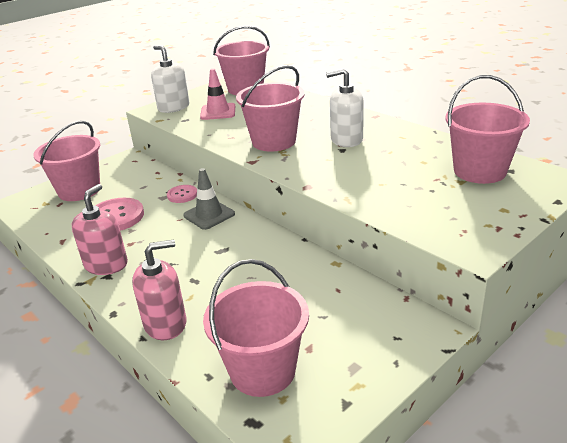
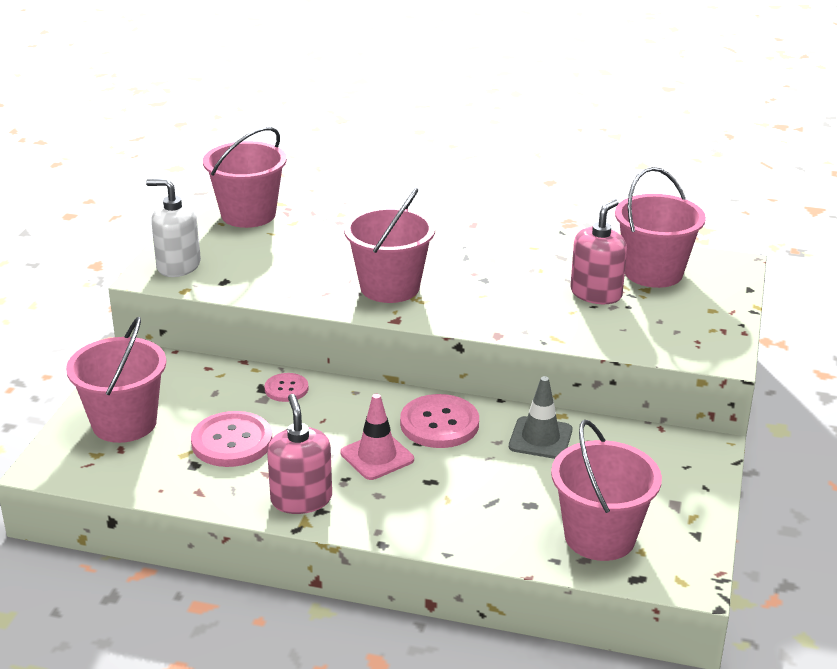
camera: 35 degrees left, 0 degrees up
(165, 324) = (454, 532): pink soap dispenser -> pink soap dispenser (596, 293)
(209, 215) = (355, 404): grey traffic cone -> grey traffic cone (540, 438)
(218, 112) = (257, 260): pink traffic cone -> pink traffic cone (377, 456)
(245, 243) = (439, 424): none -> pink button
(346, 140) = (475, 265): white soap dispenser -> none

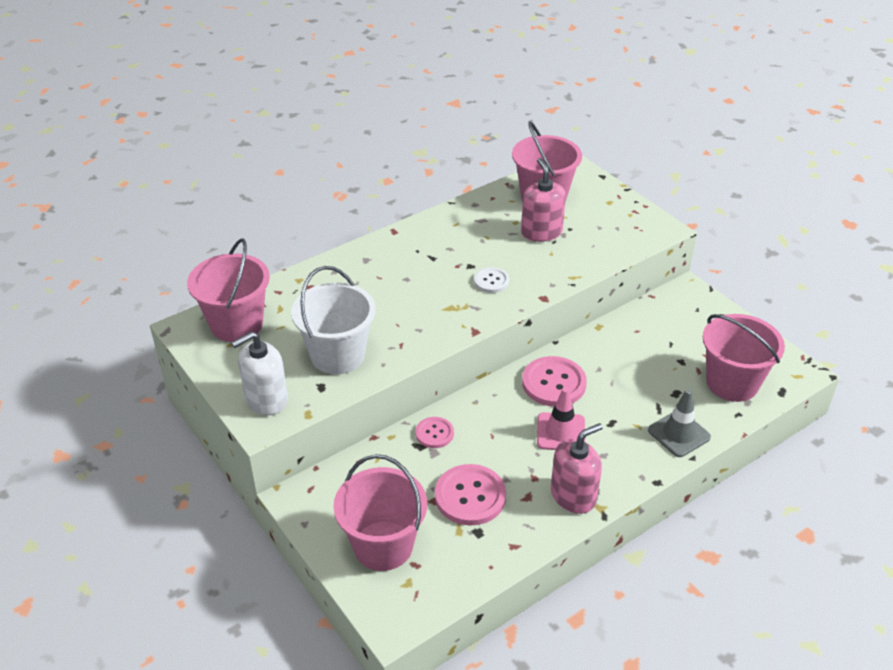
camera: 50 degrees left, 10 degrees up
(271, 271) = (337, 355): none -> white bucket
(301, 499) = (573, 495): pink soap dispenser -> pink soap dispenser turned 120 degrees clockwise
(390, 287) = (429, 311): pink bucket -> none
(479, 299) = (491, 281): none -> white button
(540, 438) = (614, 349): grey traffic cone -> grey traffic cone (679, 434)

